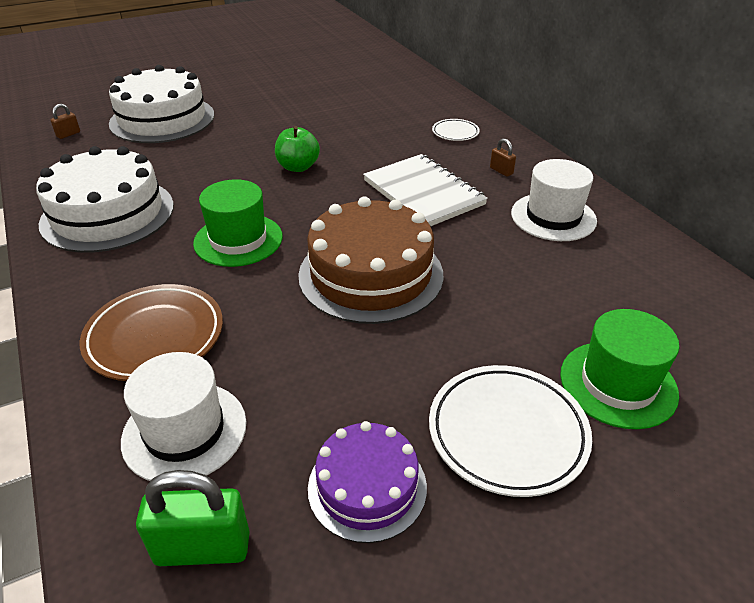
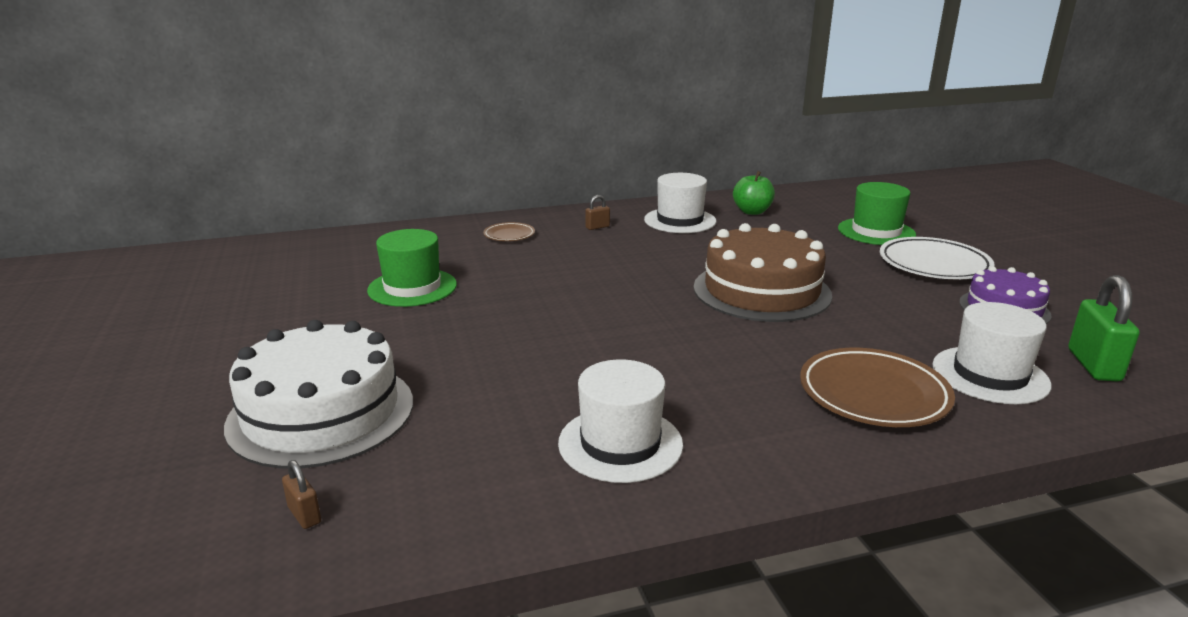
camera: 80 degrees left, 15 degrees down
(108, 214) = (620, 444): white cake -> white hat
(238, 240) = (698, 350): green hat -> green hat (412, 287)
(298, 167) = (545, 313): green apple -> green apple (752, 212)
(423, 192) = (626, 259): white notebook -> none
(455, 133) = (509, 235): white plate -> brown plate

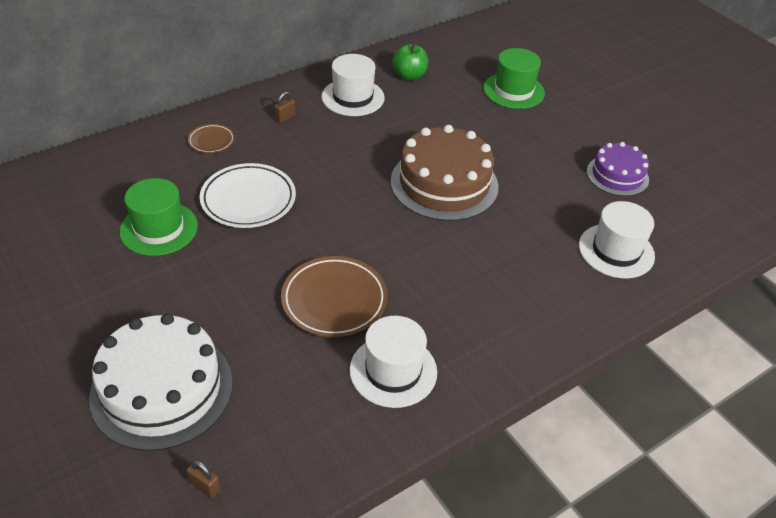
camera: 20 degrees left, 20 degrees up
(873, 394) = (546, 286): brown plate -> brown plate (334, 300)
(934, 265) = (563, 129): white plate -> white plate (248, 200)
(1093, 365) = (678, 228): green padlock -> none

